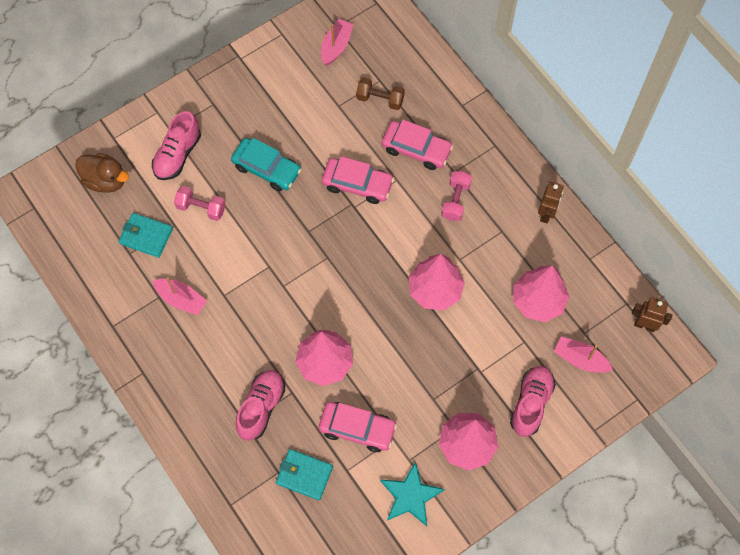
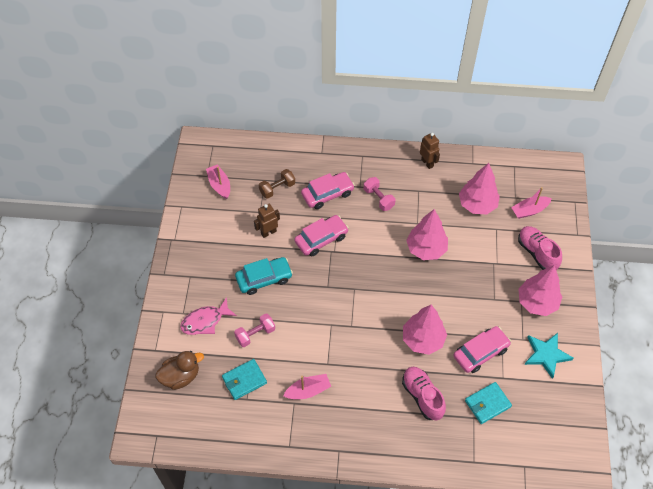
camera: 50 degrees left, 10 degrees down
(178, 155) = (205, 321): pink shoe -> pink fish
(644, 325) = (534, 167): brown robot -> brown robot (268, 232)

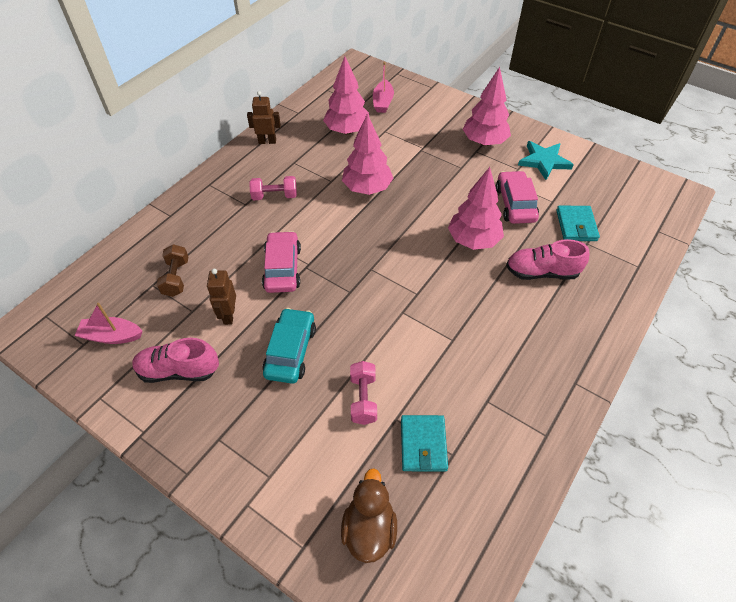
camera: 60 degrees left, 5 degrees down
(205, 321) = (302, 452): pink fish -> none
(308, 391) = (478, 377): pink boat -> none
(327, 194) = (228, 235): pink car -> none
(537, 253) = (431, 118): pink shoe -> pink shoe (178, 371)

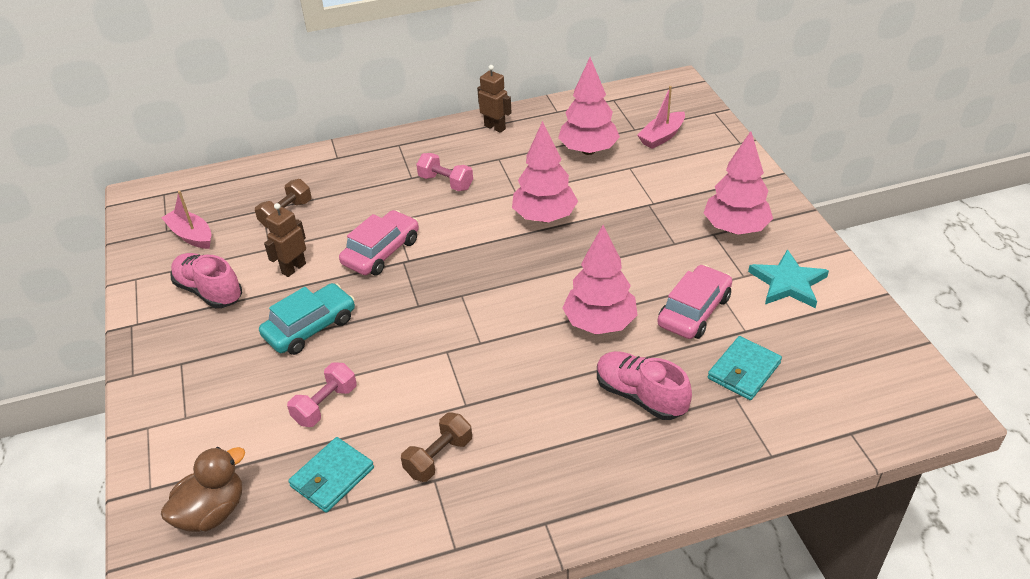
camera: 40 degrees right, 10 degrees down
(473, 384) = (438, 457): none -> brown dumbbell

